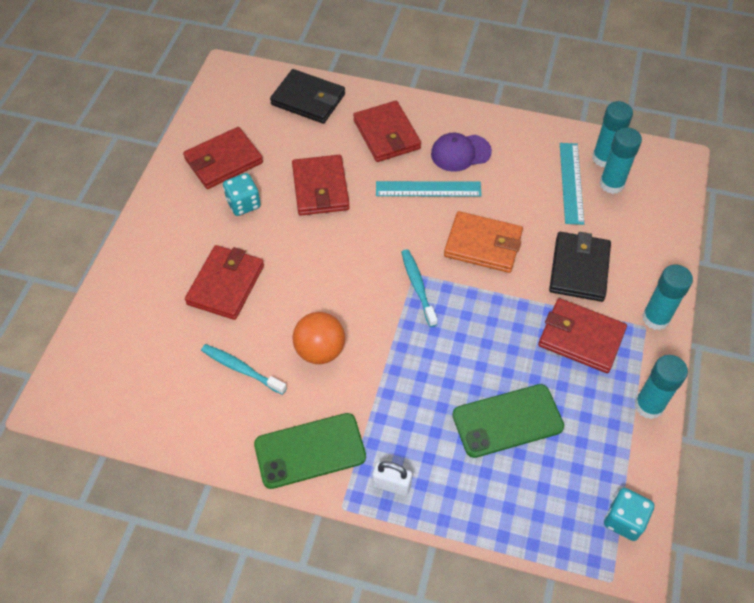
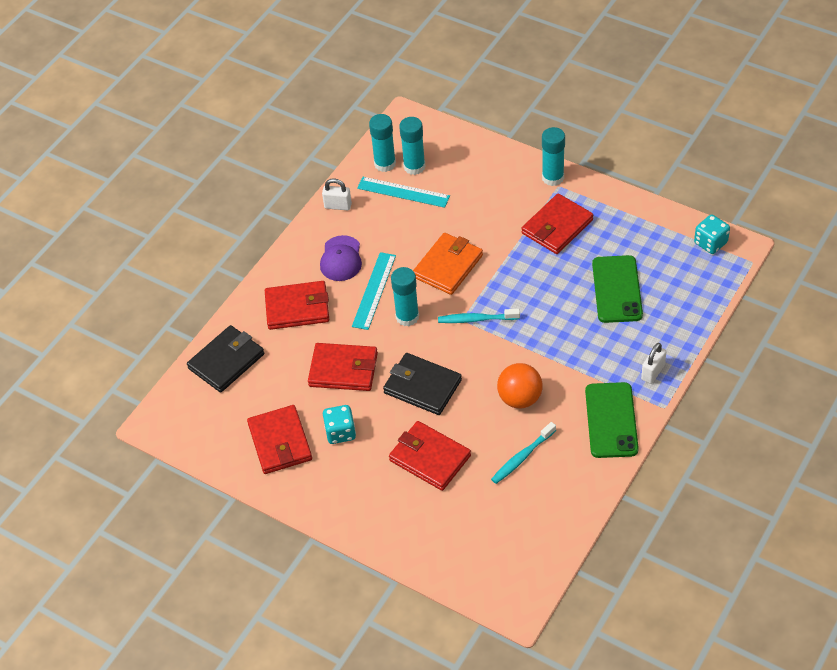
camera: 70 degrees left, 5 degrees down
(529, 134) = (338, 206): none -> white padlock
(579, 269) = (492, 211): black wallet -> black wallet (422, 386)
(649, 405) = (625, 203): turquoise glue stick -> turquoise glue stick (407, 317)

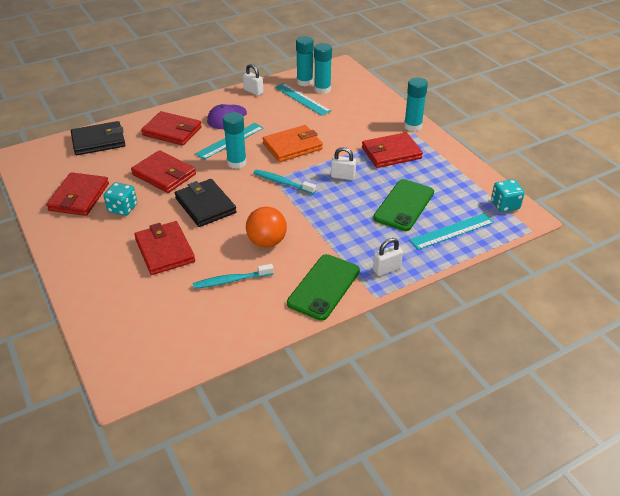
camera: 25 degrees right, 10 degrees down
(531, 282) = (343, 176): none -> white padlock
(682, 299) = (452, 231): none -> turquoise ruler

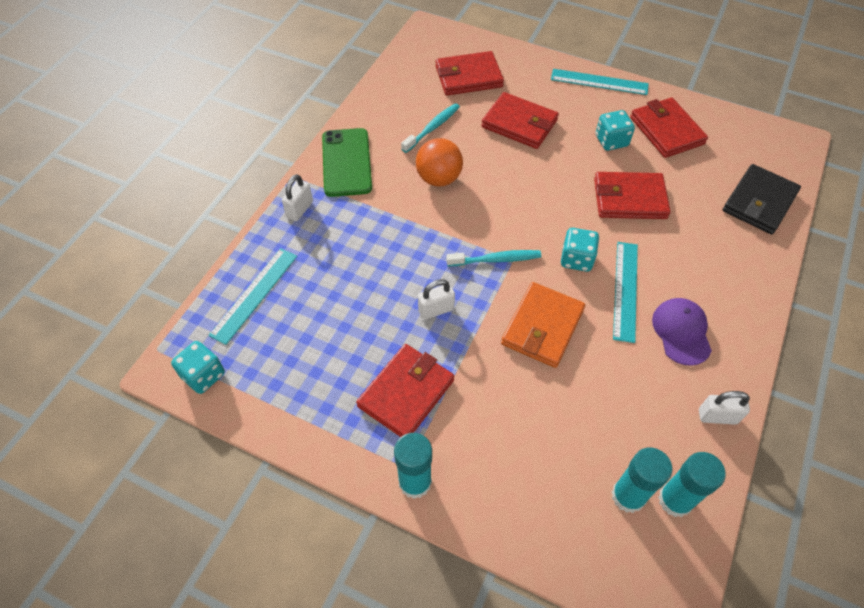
camera: 145 degrees right, 15 degrees up
(172, 131) = (709, 265): red wallet -> red wallet (468, 77)
(205, 205) = (541, 185): black wallet -> none
(236, 163) = (576, 259): turquoise glue stick -> turquoise dice
(302, 99) = (631, 445): turquoise ruler -> turquoise ruler (599, 82)
(404, 205) = (331, 304): green phone -> none

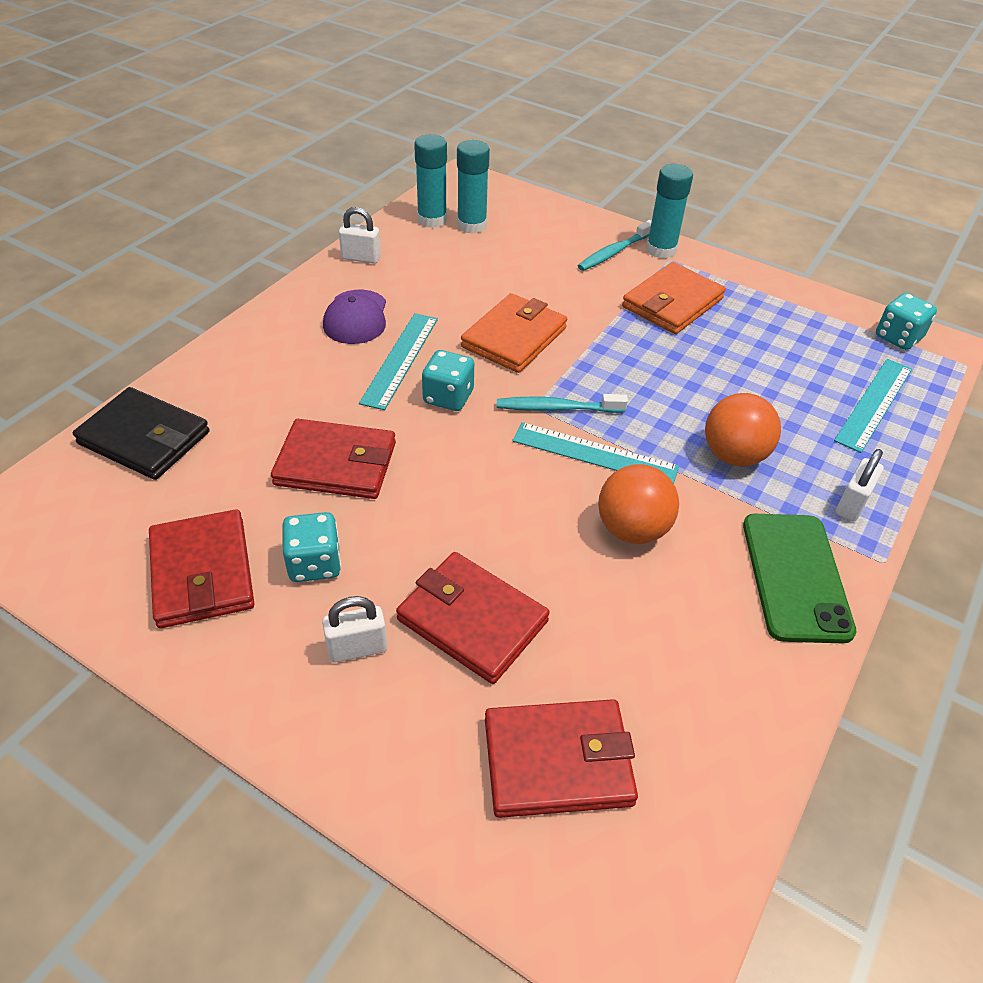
camera: 175 degrees left, 10 degrees down
(370, 236) = (734, 455): none -> orange ball
(406, 393) = (672, 303): red wallet -> orange wallet
(432, 128) = (643, 630): turquoise toothbrush -> turquoise toothbrush (614, 252)
(436, 310) = (639, 365): white padlock -> white padlock (357, 648)
(599, 82) = (269, 708): turquoise ruler -> turquoise ruler (594, 454)
(759, 202) = (144, 438): black wallet -> black wallet turned 75 degrees clockwise

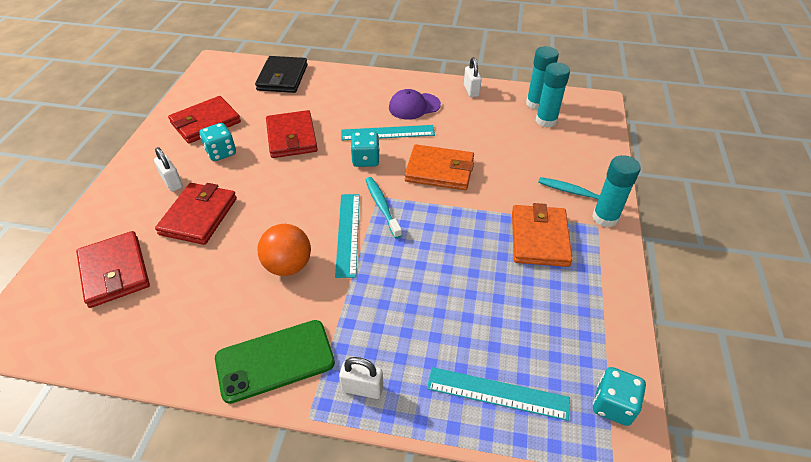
camera: 70 degrees right, 0 degrees up
(672, 303) = (539, 238): orange wallet -> orange wallet turned 75 degrees clockwise
(734, 455) = (382, 306): orange ball -> none

